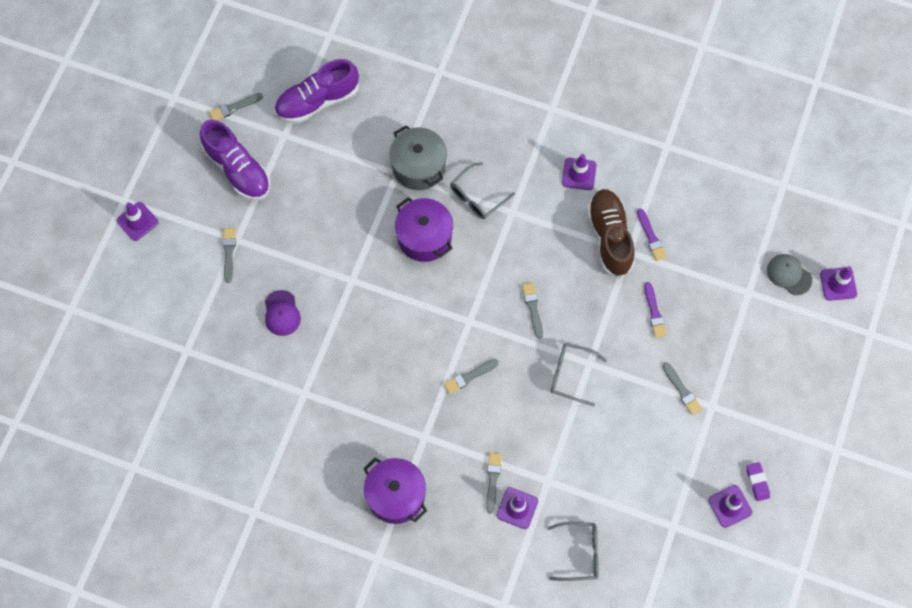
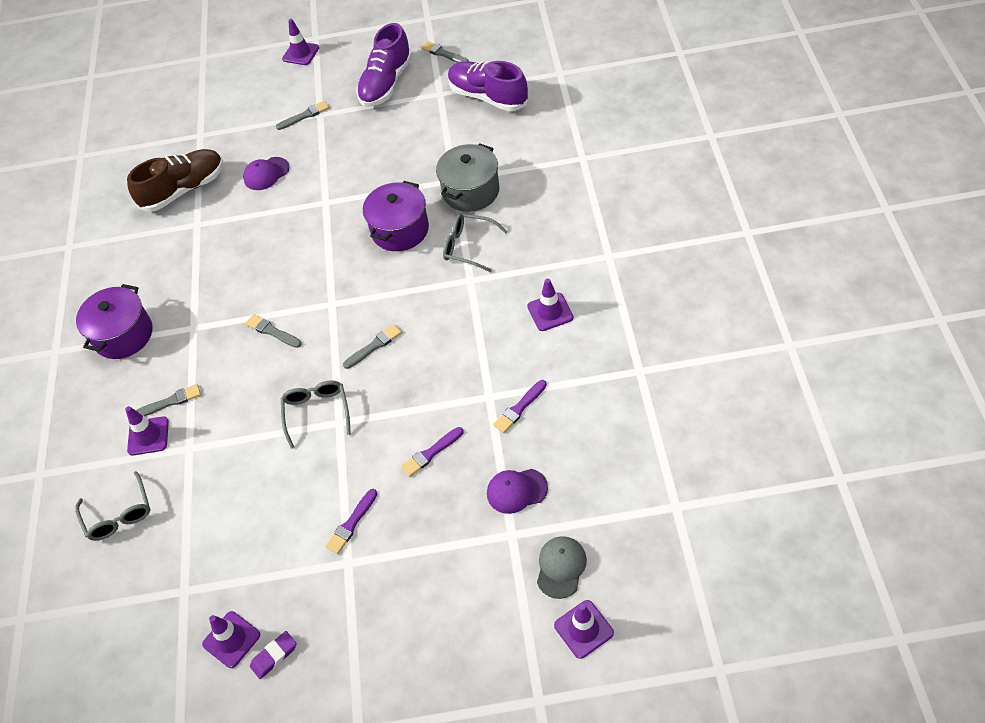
camera: 70 degrees right, 15 degrees down
(610, 237) = (495, 372): brown shoe -> brown shoe (184, 190)
(682, 390) = (351, 523): grey brush -> purple brush
(717, 272) = (516, 491): none -> purple cap

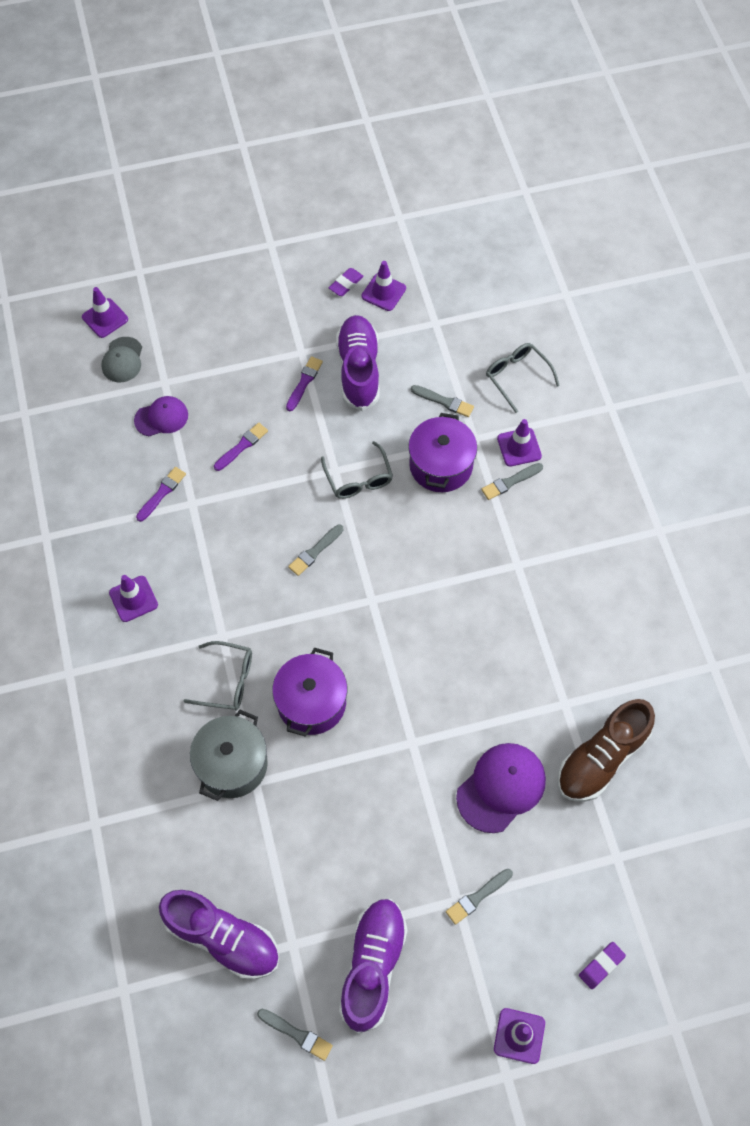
camera: 165 degrees right, 10 degrees up
(123, 335) = (592, 552): purple pot -> purple pot (441, 465)
(235, 83) = (601, 966): none -> purple eraser
(266, 174) = (501, 787): purple cap -> purple cap, size x1.58
(272, 331) = (428, 563): grey brush -> grey brush (444, 401)
(287, 534) = (358, 370): none -> purple shoe

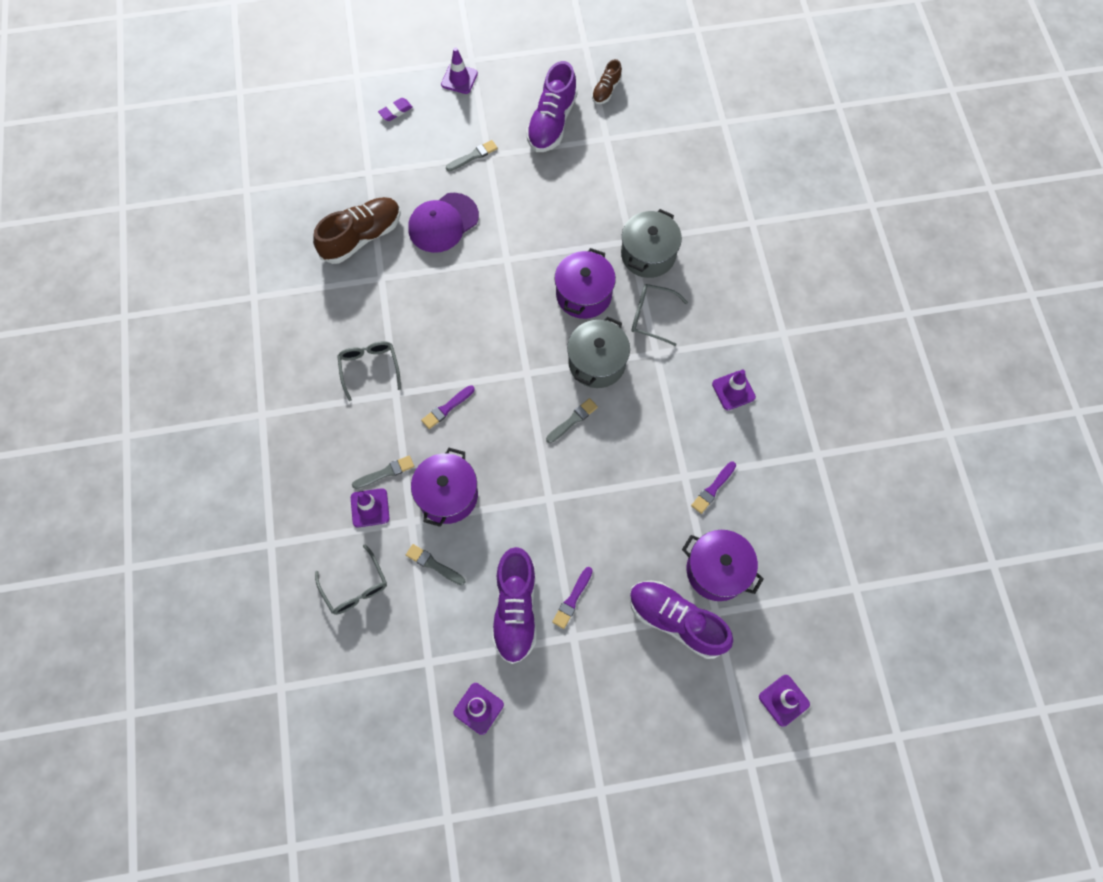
camera: 175 degrees left, 5 degrees up
(122, 360) = (760, 643): grey cap -> none
(161, 417) = (717, 570): purple cap -> purple pot
(223, 938) = (655, 146): purple shoe -> purple shoe (676, 620)
(242, 446) = (637, 531): purple brush -> purple brush (447, 408)
(291, 619) = (597, 362): none -> grey pot
(296, 1034) = (606, 90): grey brush -> brown shoe
(346, 284) = (519, 724): purple eraser -> none
(358, 478) = (527, 488): grey glasses -> grey glasses (369, 368)

